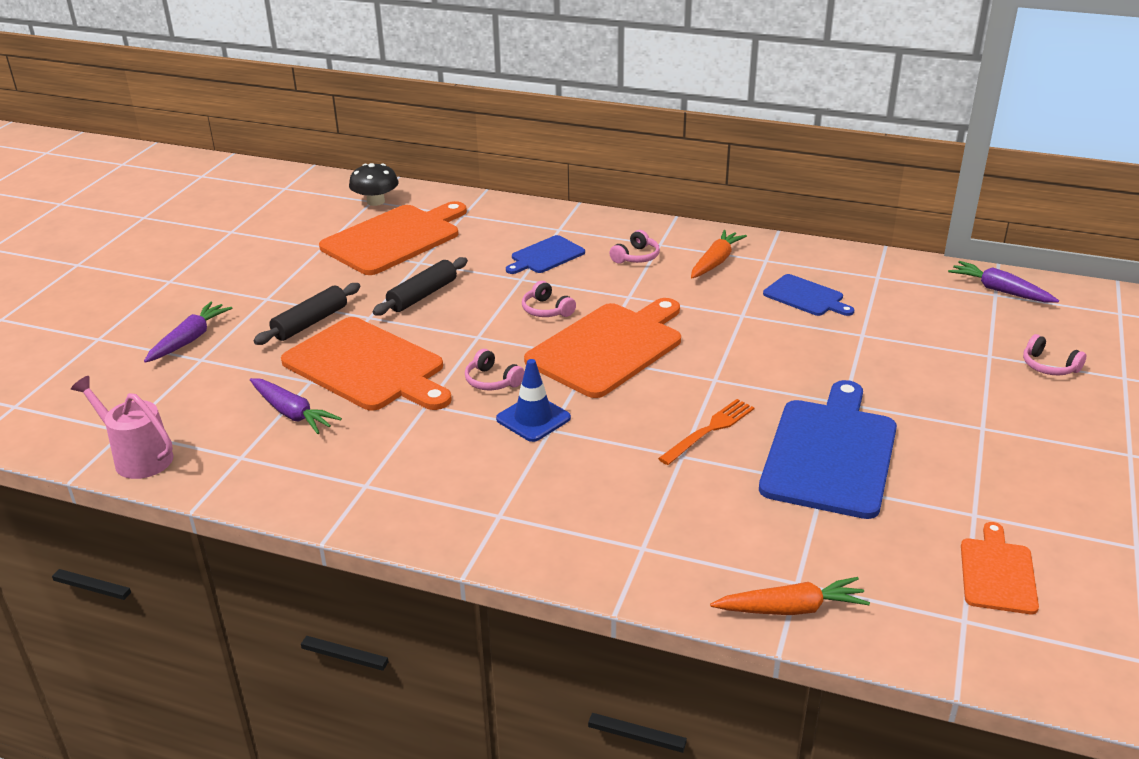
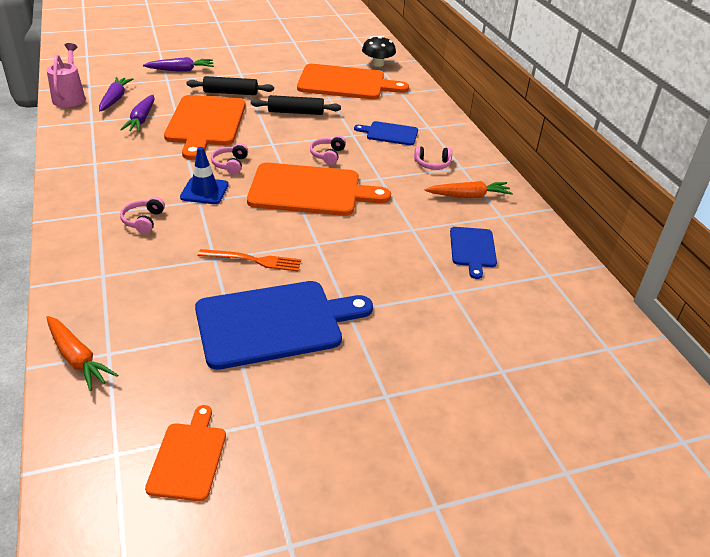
camera: 50 degrees right, 5 degrees up
(997, 573) = (188, 457): orange cutting board -> orange cutting board turned 60 degrees counterclockwise
(1000, 290) = (617, 349): purple carrot -> purple carrot (115, 99)
(1048, 366) = (526, 413): pink headphones -> pink headphones (143, 221)

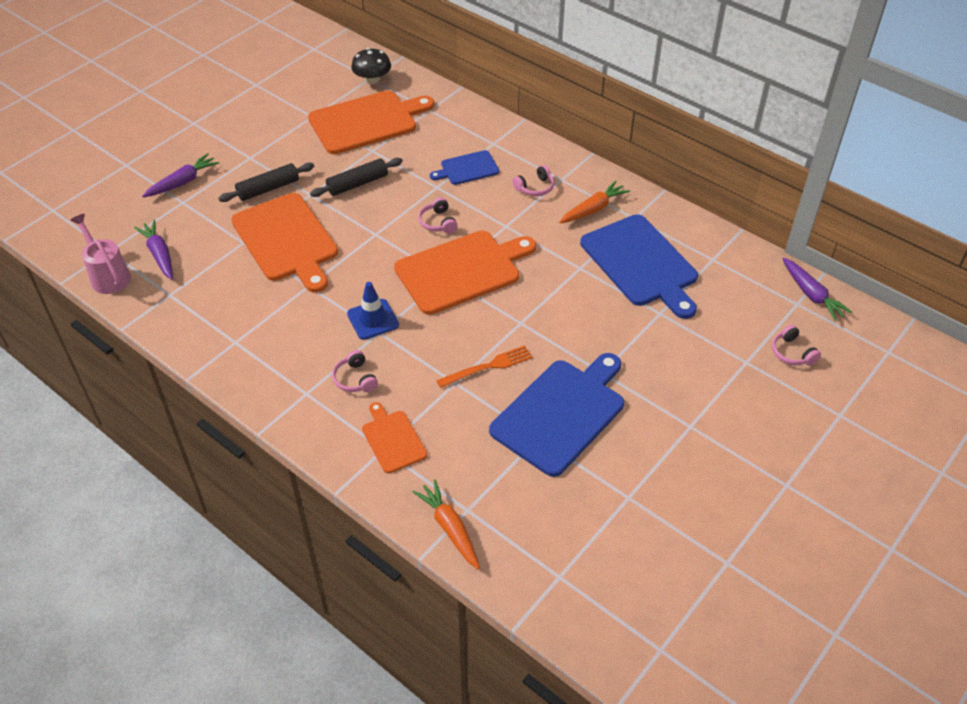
camera: 30 degrees left, 10 degrees up
(77, 358) = (450, 528): orange carrot -> orange carrot turned 135 degrees counterclockwise
(141, 119) = (218, 267): purple carrot -> purple carrot (811, 294)
(188, 457) = (609, 549): orange cutting board -> orange cutting board (393, 439)
(230, 164) = (363, 278): pink headphones -> pink headphones (792, 353)
(472, 249) = (641, 263): blue cutting board -> blue cutting board, size x1.92

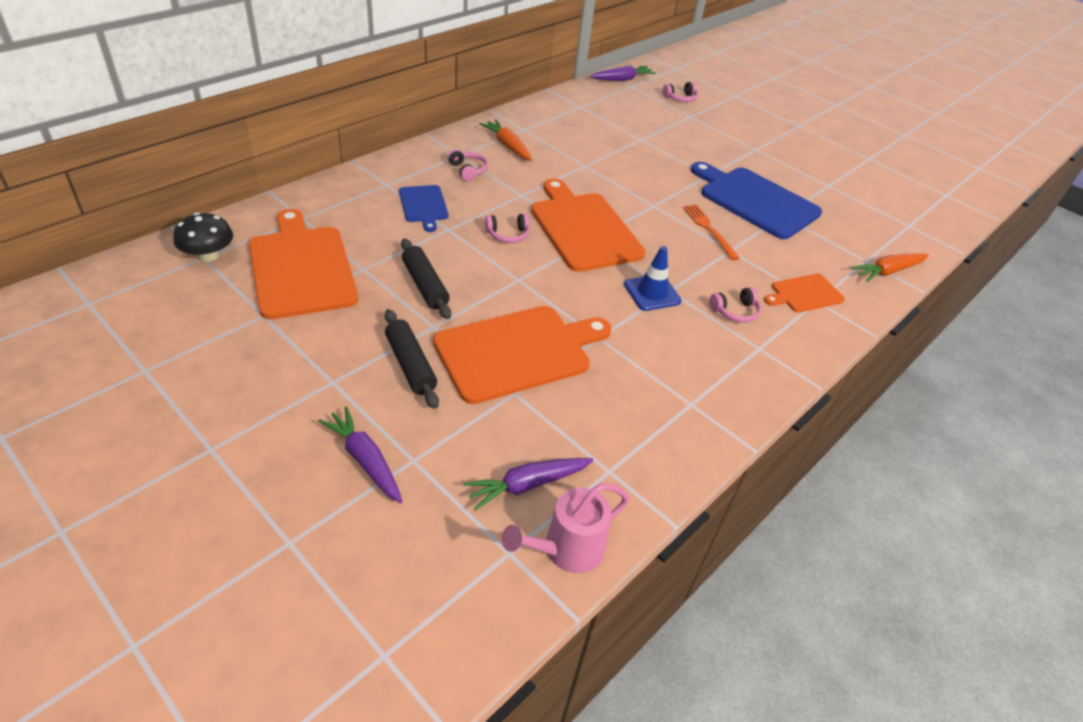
camera: 90 degrees left, 5 degrees down
(641, 263) = (582, 136): blue cutting board -> none

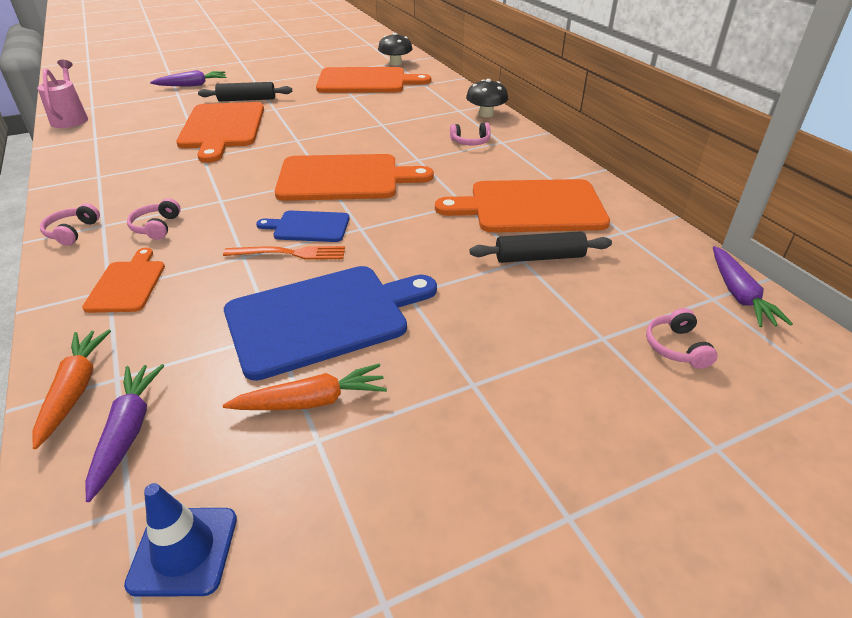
camera: 115 degrees right, 5 degrees down
(392, 167) = (486, 114): none -> black mushroom
(423, 205) = (420, 119): blue cutting board -> blue cutting board (308, 227)
(425, 285) = (318, 110): black rolling pin -> black rolling pin (539, 257)
(507, 146) = (516, 166): orange carrot -> orange carrot (311, 401)
(508, 235) = (358, 144): pink headphones -> pink headphones (72, 232)
(527, 485) = (121, 116): purple carrot -> purple carrot (128, 432)
(571, 138) = (531, 207): none -> orange cutting board
(652, 293) = (226, 190): blue traffic cone -> blue traffic cone (184, 550)

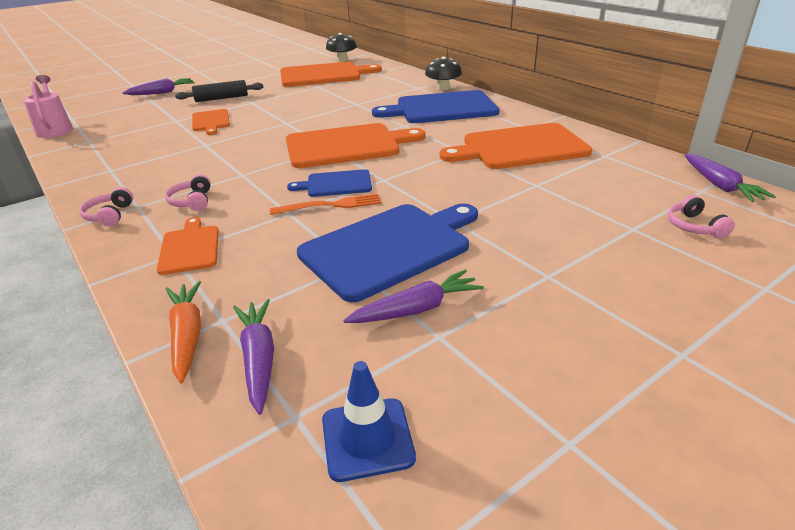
camera: 10 degrees left, 5 degrees down
(222, 128) = (211, 121): orange cutting board -> orange cutting board, size x0.52
(311, 401) = (416, 309): orange carrot -> purple carrot
(471, 142) = (442, 108): pink headphones -> blue cutting board
(539, 257) = (548, 181): black rolling pin -> none

